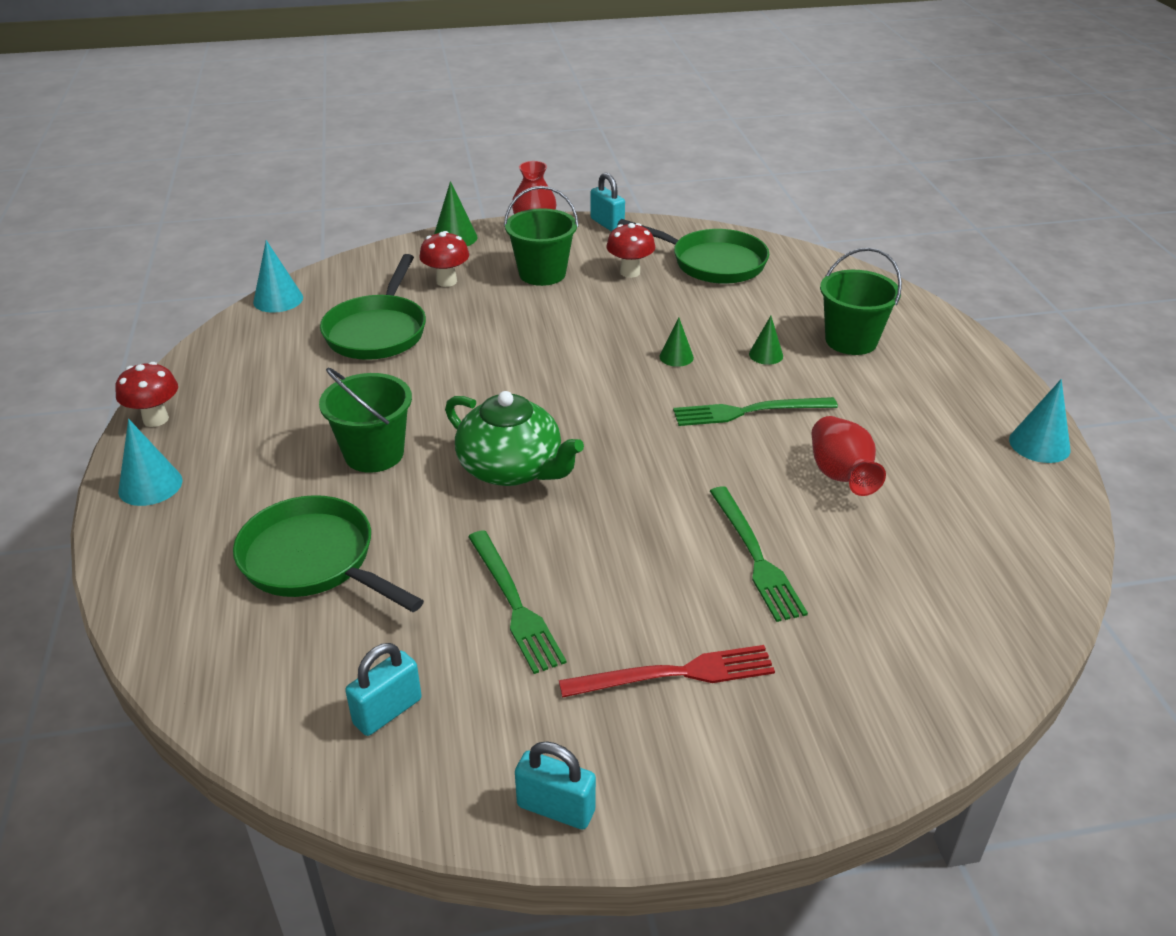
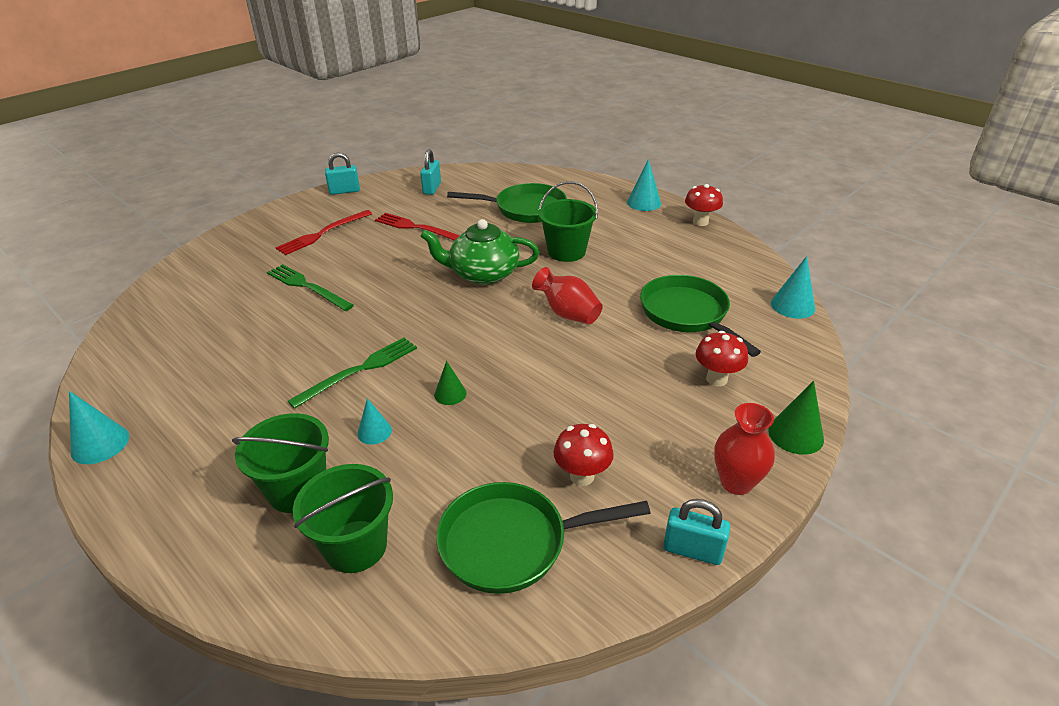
camera: 145 degrees right, 0 degrees up
(514, 604) = (417, 228): green fork -> red fork
(542, 273) = (656, 429): green bucket -> green bucket (356, 546)
(766, 355) = (374, 432): green cone -> turquoise cone
(841, 475) = (269, 351): red vase -> red vase (568, 314)

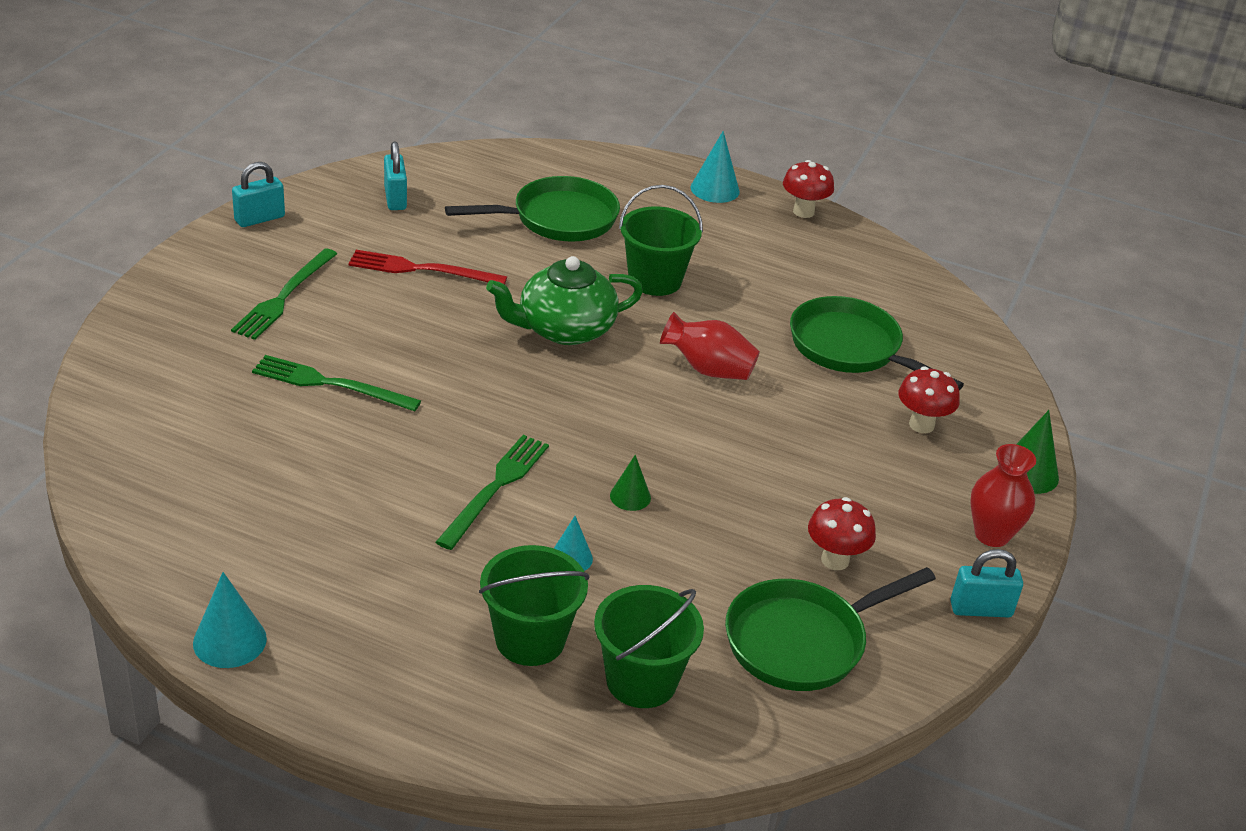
camera: 25 degrees left, 0 degrees up
(323, 233) = (284, 297): red fork -> green fork
(792, 305) = (964, 318): turquoise cone -> none

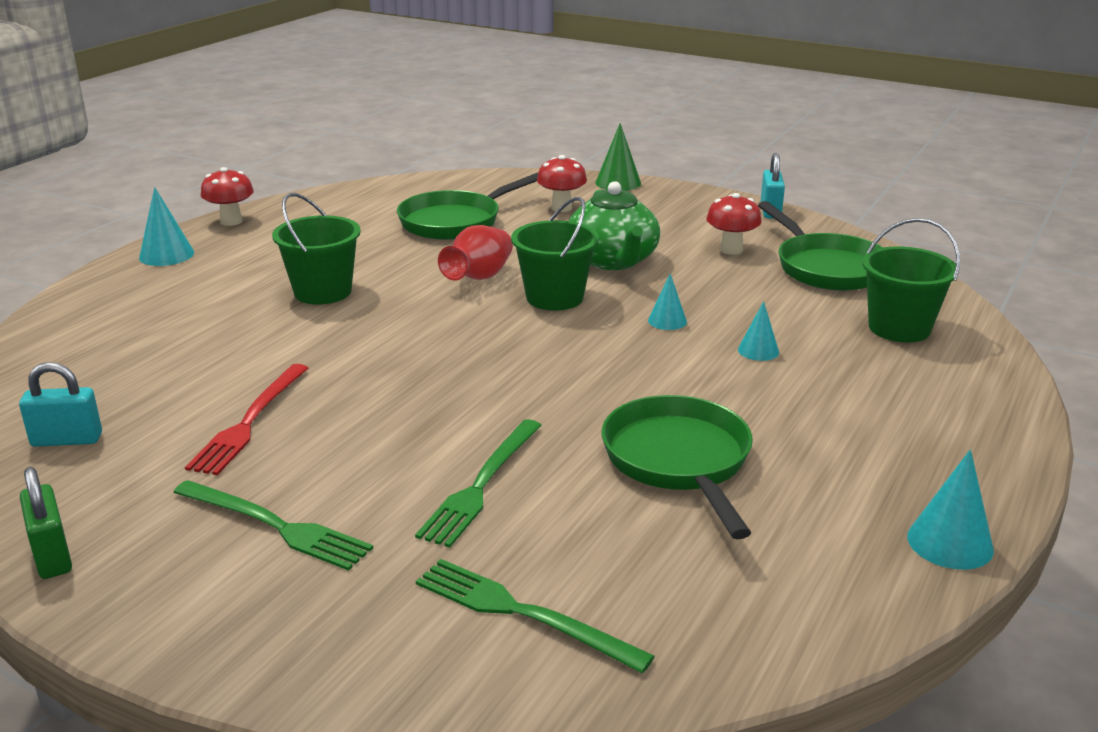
camera: 80 degrees left, 10 degrees down
(259, 219) = (52, 556): turquoise padlock -> green padlock
(495, 488) = (664, 384): green fork -> green fork (522, 613)
(530, 639) = (872, 373): green bucket -> green bucket (554, 297)
(558, 219) = (179, 335): green pan -> green pan (679, 461)
(564, 329) = (398, 340): green teapot -> green teapot (613, 261)
(630, 496) = (667, 321): green cone -> turquoise cone
(991, 535) = (689, 200): red vase -> none

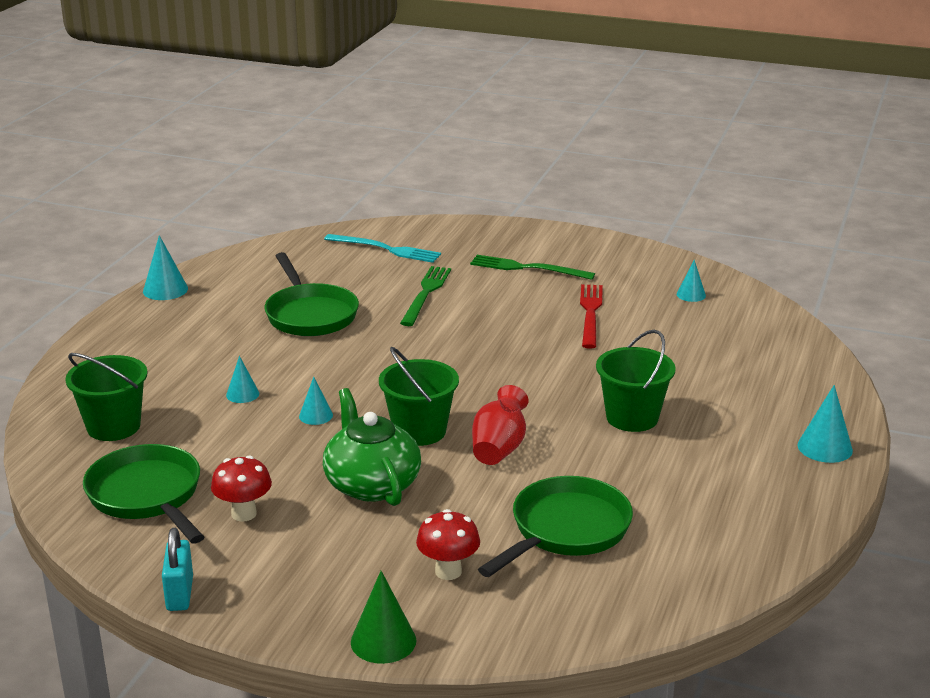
camera: 170 degrees right, 0 degrees up
(52, 556) = (626, 249): green padlock -> none
(67, 440) = (691, 295): turquoise padlock -> turquoise cone
(231, 221) = (818, 504): red mushroom -> none
(522, 613) = (386, 249): green fork -> turquoise fork

